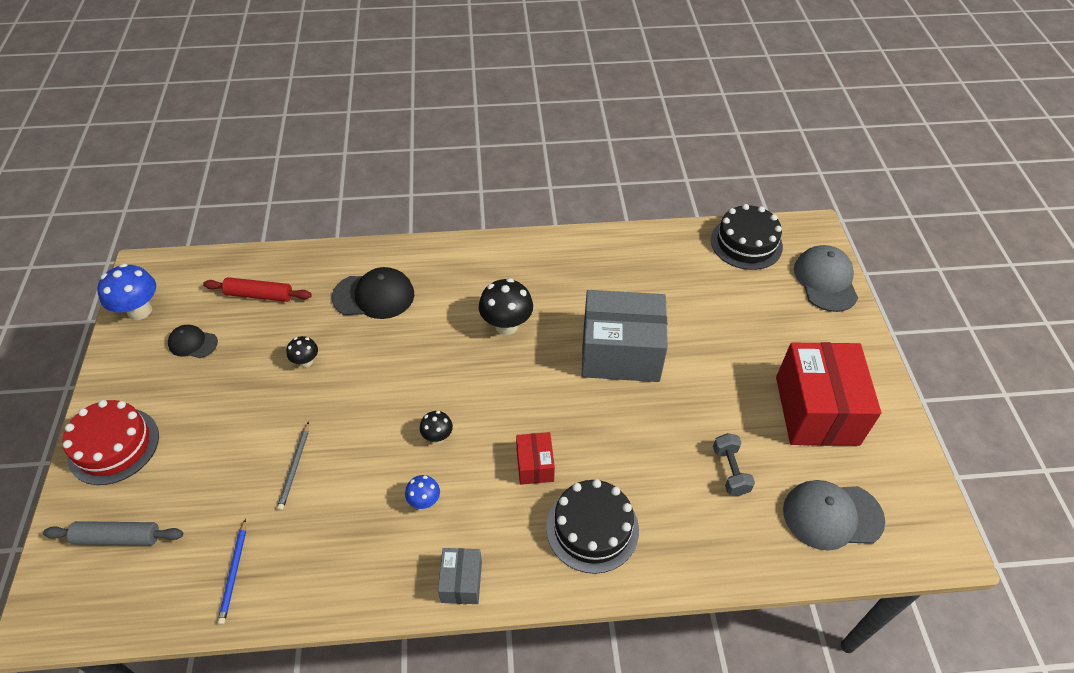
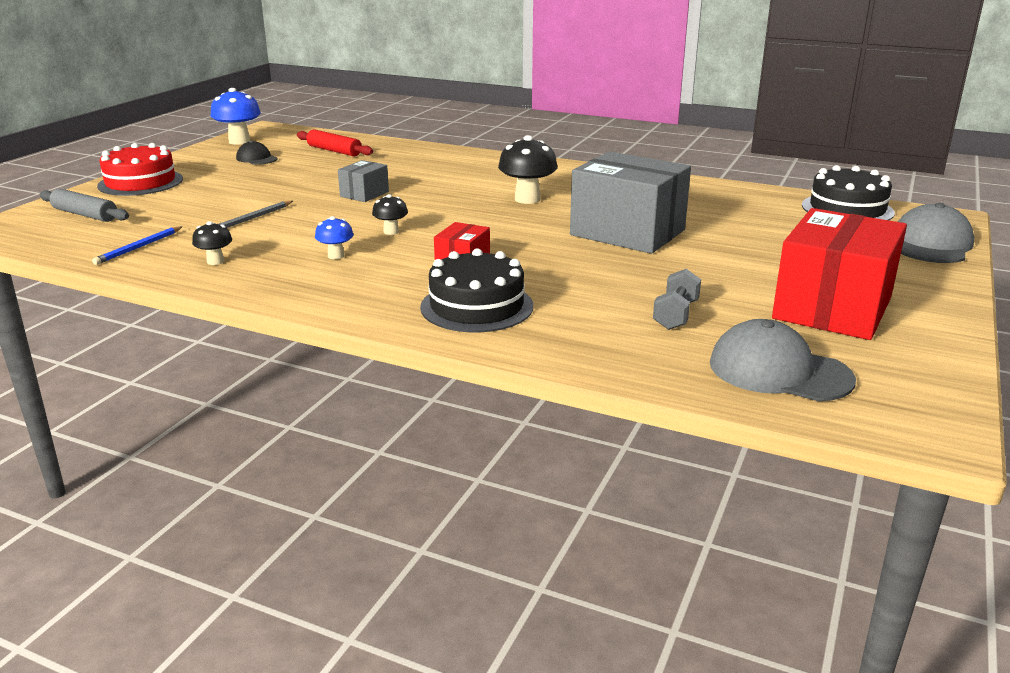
camera: 30 degrees right, 25 degrees down
(306, 362) = (329, 181): black mushroom -> black mushroom (215, 261)
(374, 296) = (425, 167): black cap -> none
(461, 582) = (312, 299): grey box -> grey box (364, 194)

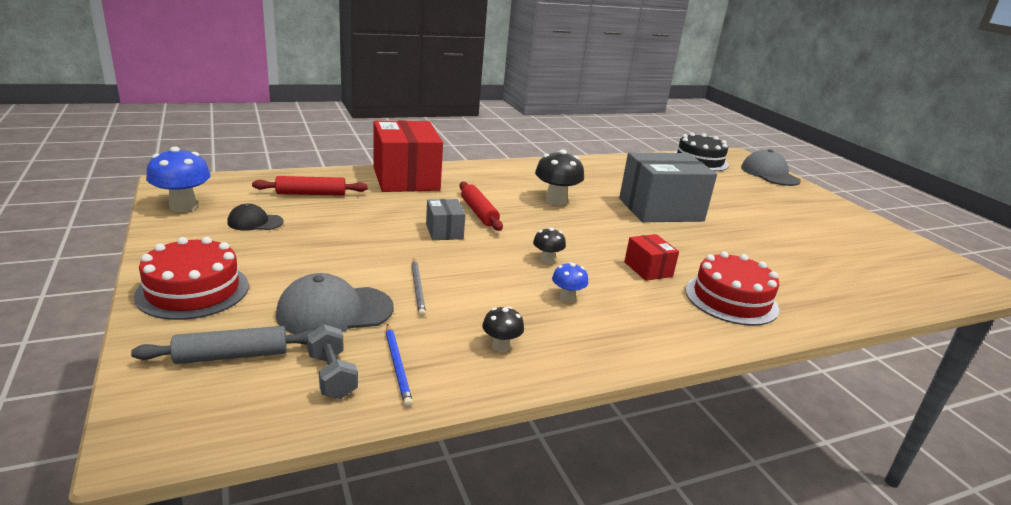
camera: 50 degrees left, 0 degrees up
(428, 190) = (478, 212): none -> red rolling pin
(477, 306) = (731, 299): black cake -> red cake
(675, 315) = (804, 260): grey dumbbell -> grey dumbbell (332, 376)
(779, 371) = (901, 276): grey cap -> grey cap (334, 311)
(832, 308) = (830, 228): red box -> red box (406, 178)

